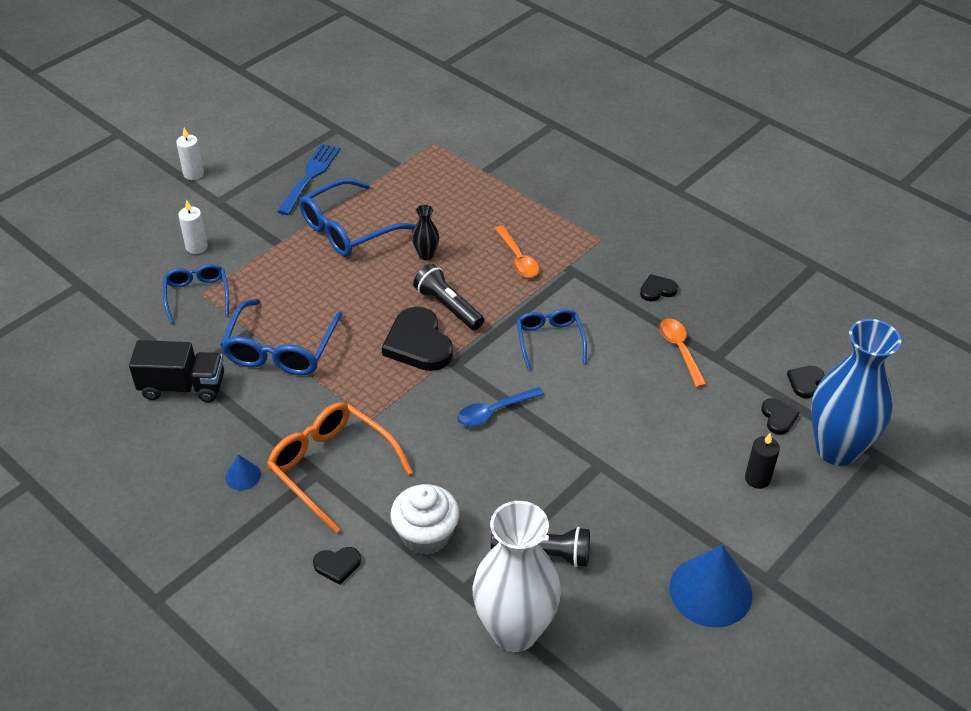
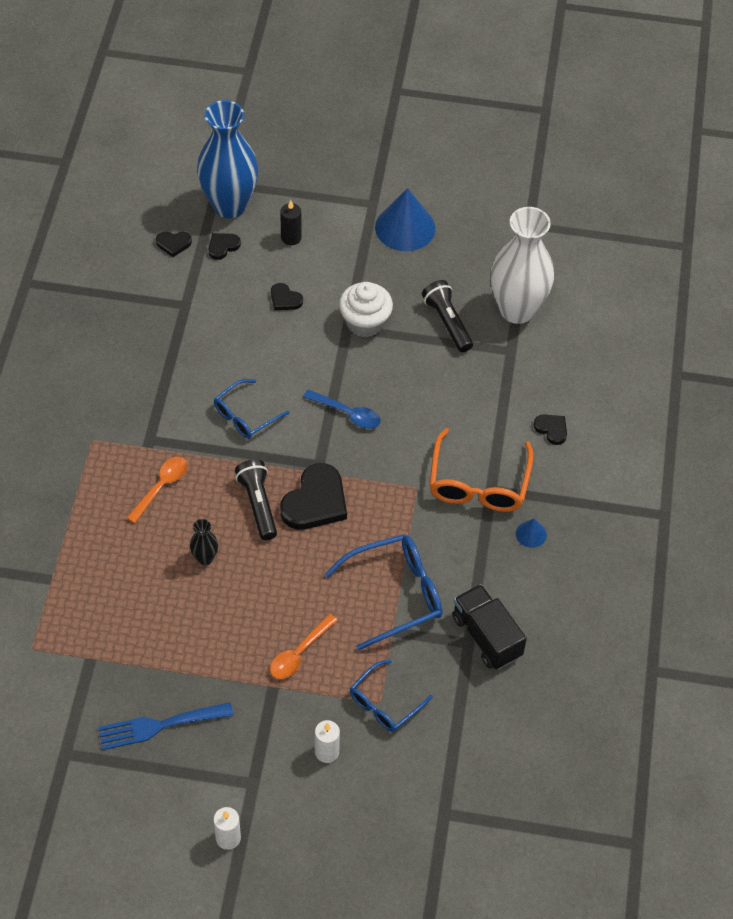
camera: 125 degrees left, 10 degrees up
(348, 229) = (213, 641): blue glasses -> none
(426, 535) = (487, 394): white cupcake -> white cupcake (365, 322)
(448, 307) = (258, 504): black flashlight -> black flashlight turned 150 degrees clockwise
(657, 290) = (132, 372): black heart -> black heart (285, 299)
(680, 350) = (194, 329): orange spoon -> orange spoon (299, 653)

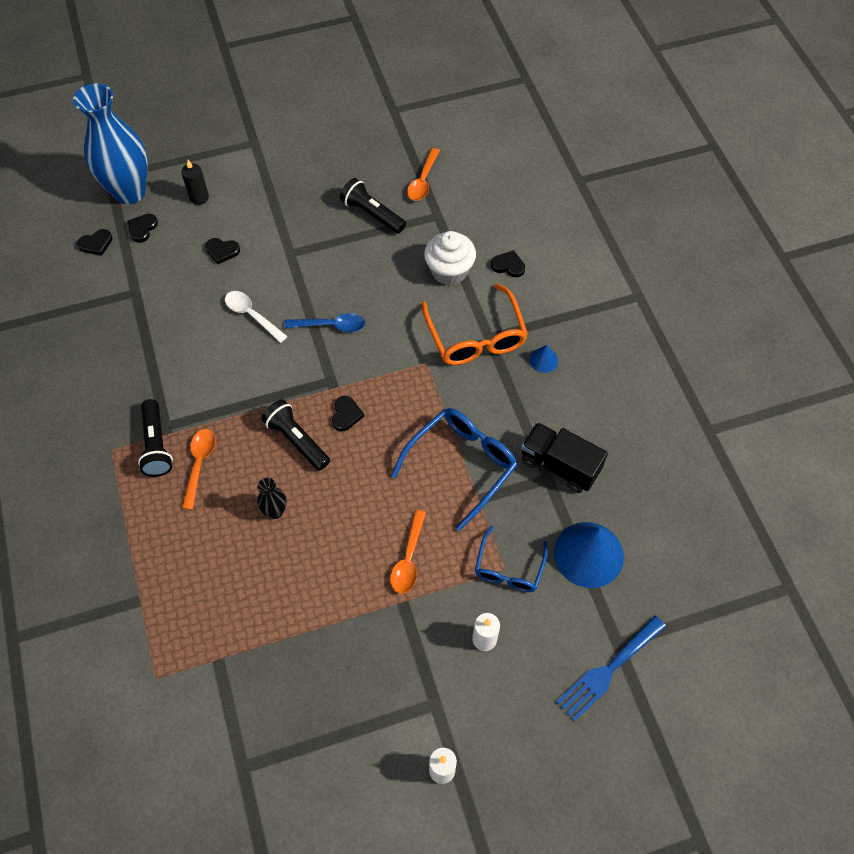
camera: 25 degrees left, 5 degrees up
(133, 453) = (156, 445): none -> black flashlight
(159, 726) = (318, 693): blue fork -> blue fork (608, 670)
(245, 415) = (242, 366): blue glasses -> none
(279, 372) = (252, 315): none -> white spoon
(315, 501) = (346, 414): black heart -> black heart, size x0.50
(365, 322) = (303, 242): white cupcake -> white cupcake (449, 271)
(405, 227) = (292, 151): blue cone -> blue cone (588, 554)
(517, 310) = (423, 181): white vase -> orange spoon

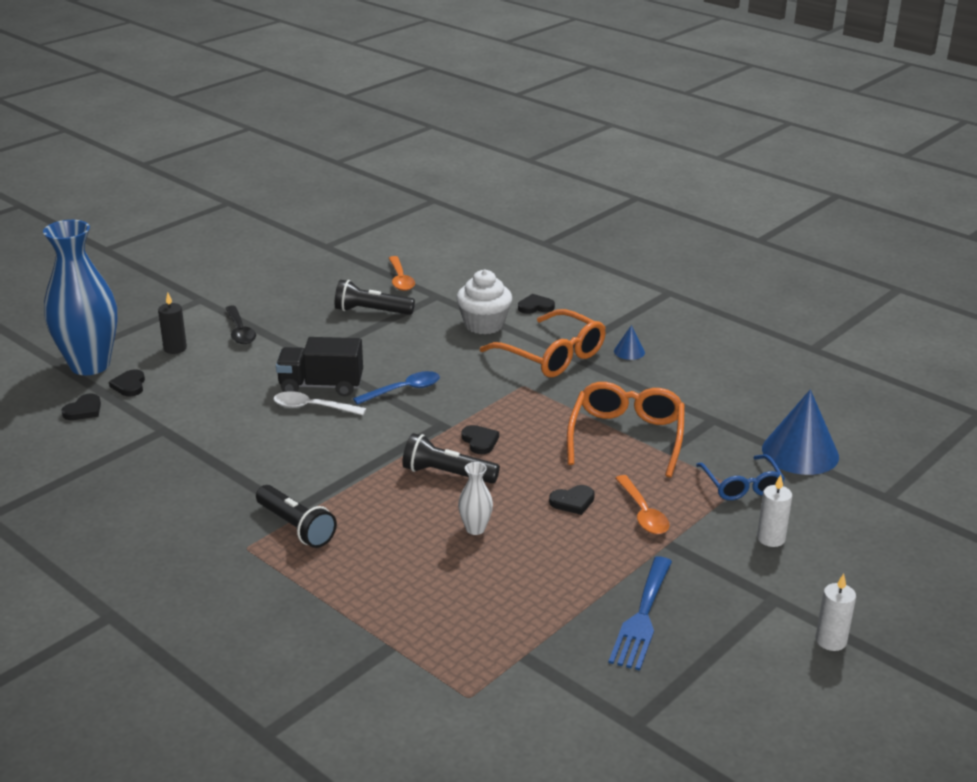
camera: 30 degrees left, 30 degrees down
(199, 464) = (359, 524): orange spoon -> none
(222, 251) = (236, 376): black heart -> black heart (573, 502)
(258, 196) = (240, 331): none -> black spoon
(275, 511) = (475, 529): black vase -> white vase
(461, 465) = (626, 437): blue glasses -> orange glasses
(559, 465) = (714, 408): black truck -> black truck (321, 386)
(608, 670) = (898, 517): blue fork -> blue fork (642, 617)

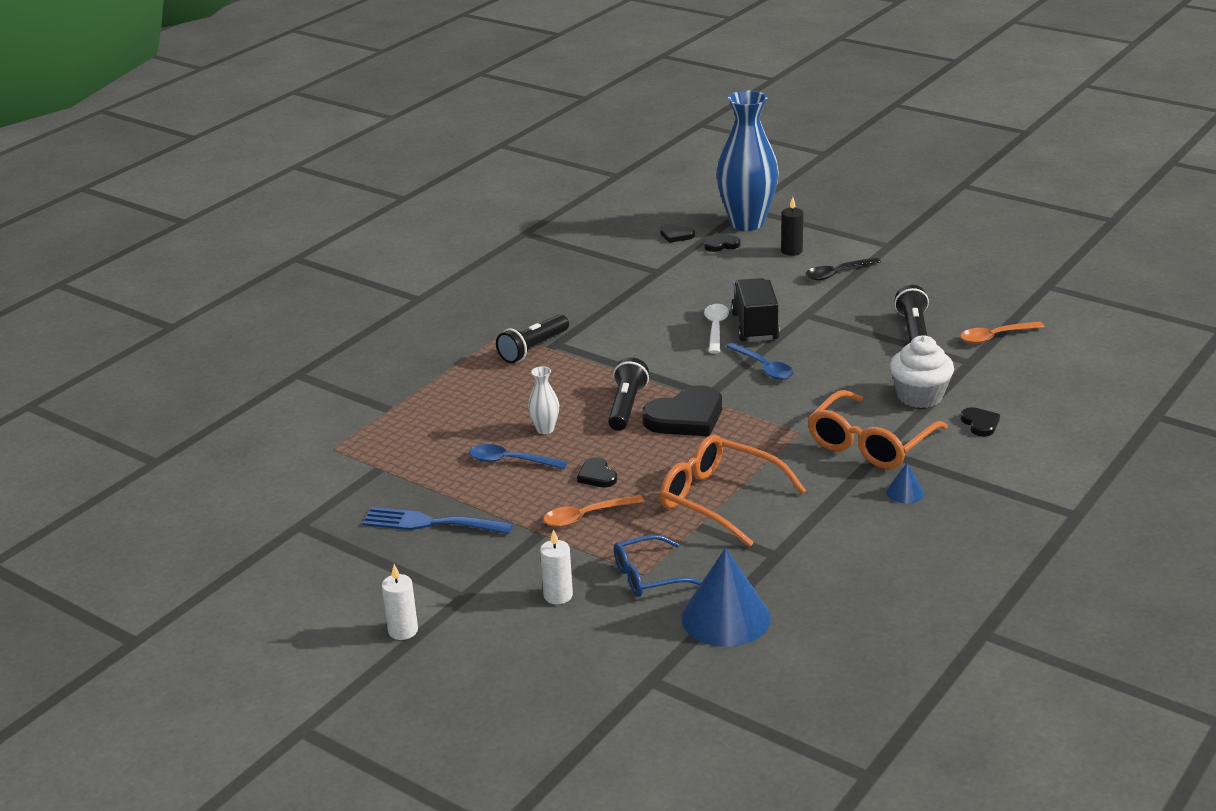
camera: 85 degrees right, 0 degrees up
(480, 441) = (686, 417): black heart -> black heart, size x1.99
(533, 555) = (511, 461): none -> blue spoon
(626, 437) = (720, 500): orange glasses -> orange glasses turned 150 degrees counterclockwise

